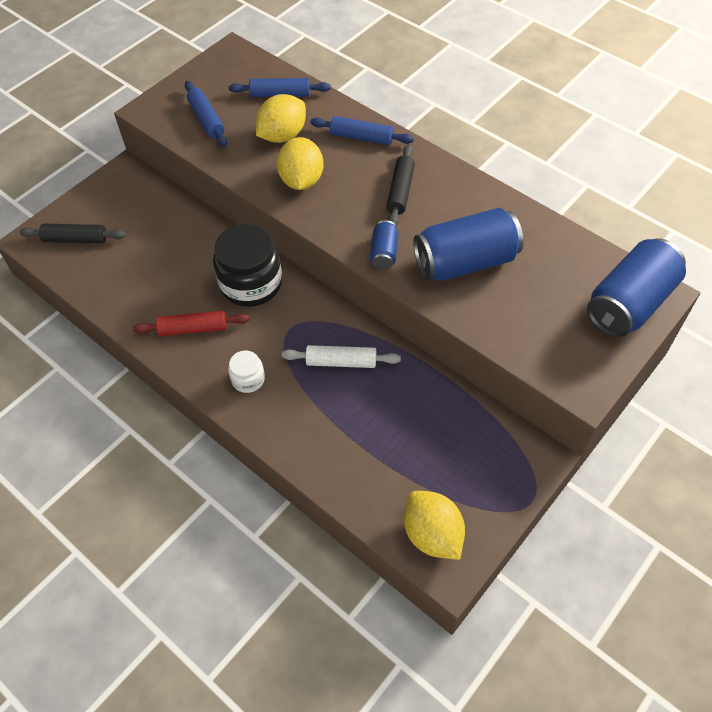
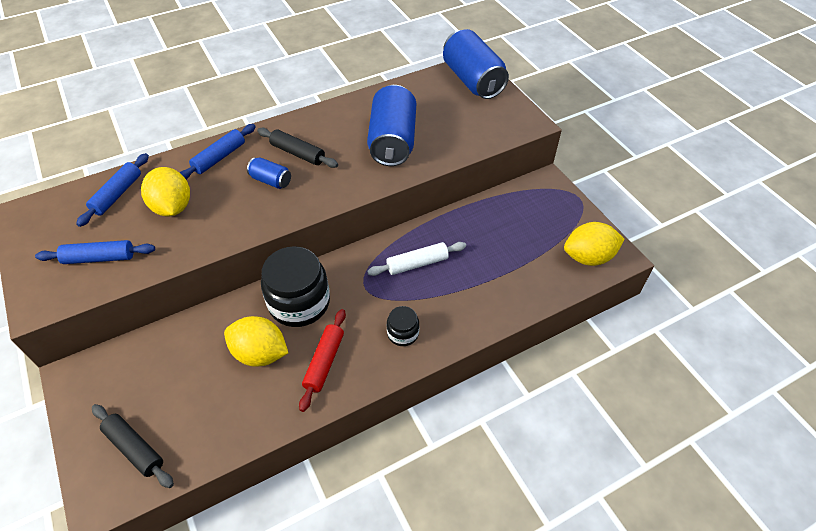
camera: 70 degrees left, 5 degrees down
(75, 239) = (134, 448): black rolling pin -> black rolling pin turned 75 degrees counterclockwise
(248, 379) = (403, 333): white jar -> black jar
(301, 180) = (238, 210): yellow lemon -> yellow lemon (260, 353)
(341, 362) = (417, 264): white rolling pin -> white rolling pin turned 45 degrees clockwise
(384, 253) = (355, 182): blue can -> blue can (271, 180)

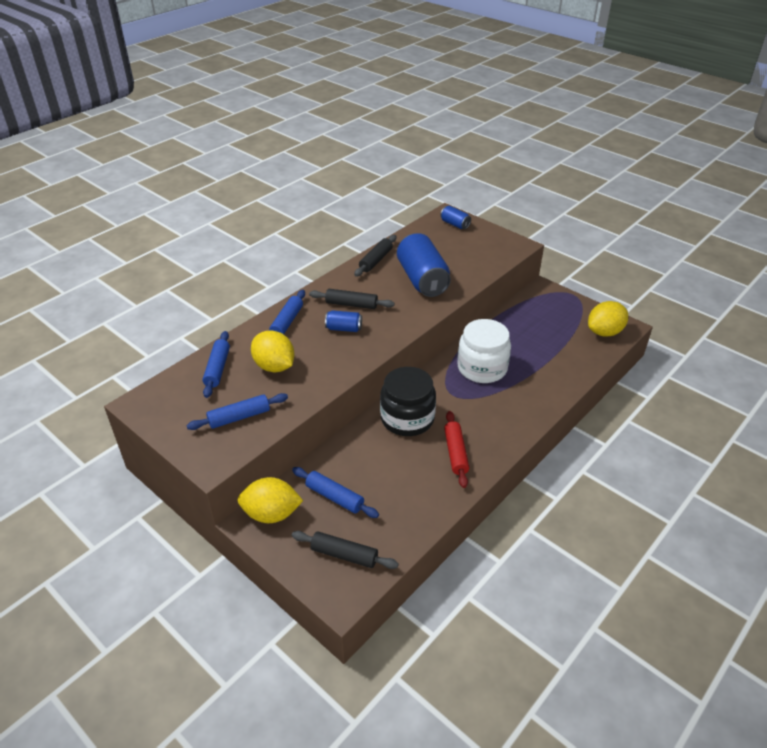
camera: 20 degrees left, 10 degrees down
(168, 374) = (335, 497): none -> blue rolling pin
(260, 353) = (400, 461): yellow lemon -> yellow lemon (271, 514)
(358, 106) = (376, 260): none -> black rolling pin
(403, 333) = (502, 417): black jar -> none
(417, 264) = (482, 368): white rolling pin -> white jar
(472, 80) = (455, 224): blue can -> blue can, size x0.48

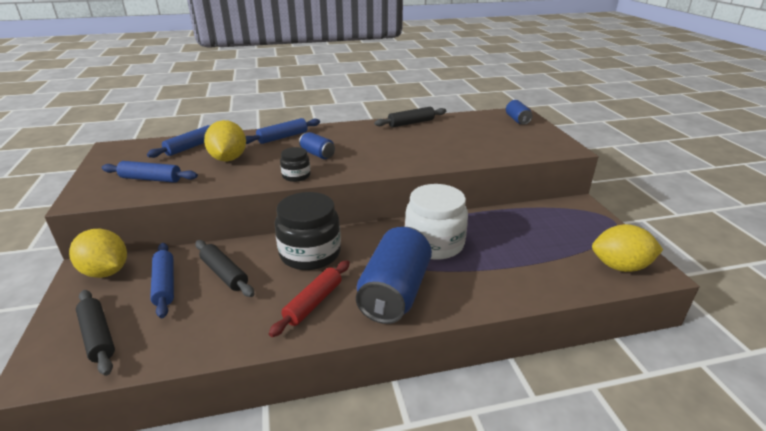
camera: 35 degrees right, 10 degrees down
(351, 304) = (348, 142): black rolling pin -> black rolling pin (224, 274)
(357, 358) = (296, 176): none -> black jar
(422, 279) = (433, 145): blue can -> blue can (394, 292)

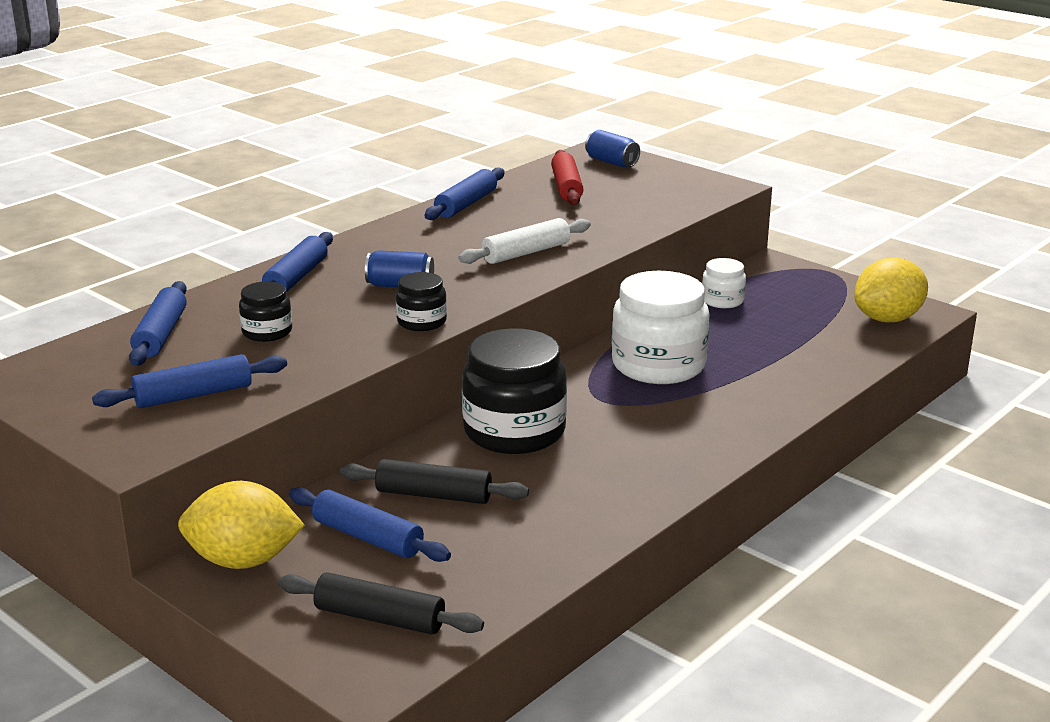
camera: 35 degrees left, 5 degrees down
(228, 159) = (267, 332): yellow lemon -> black jar
(313, 303) = (604, 477): red rolling pin -> red rolling pin (566, 187)
(394, 292) = (684, 431): blue can -> none
(401, 155) = (526, 253): none -> white rolling pin
(411, 123) = (466, 204): black rolling pin -> blue rolling pin
(521, 217) = (722, 300): none -> white jar

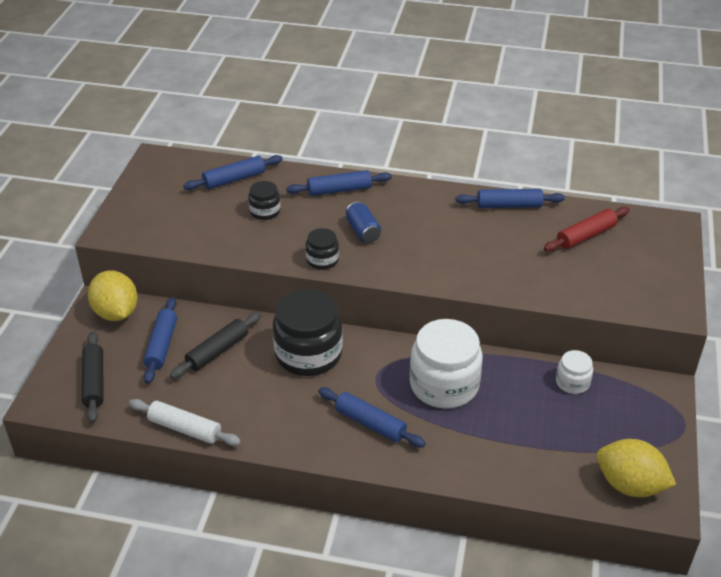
camera: 60 degrees right, 15 degrees up
(193, 395) = (178, 221): blue rolling pin -> blue rolling pin (370, 423)
(434, 495) = (217, 351): black rolling pin -> black rolling pin turned 60 degrees clockwise
(526, 253) = (457, 261): white rolling pin -> white rolling pin (185, 428)
(611, 162) = (658, 238): blue can -> none

